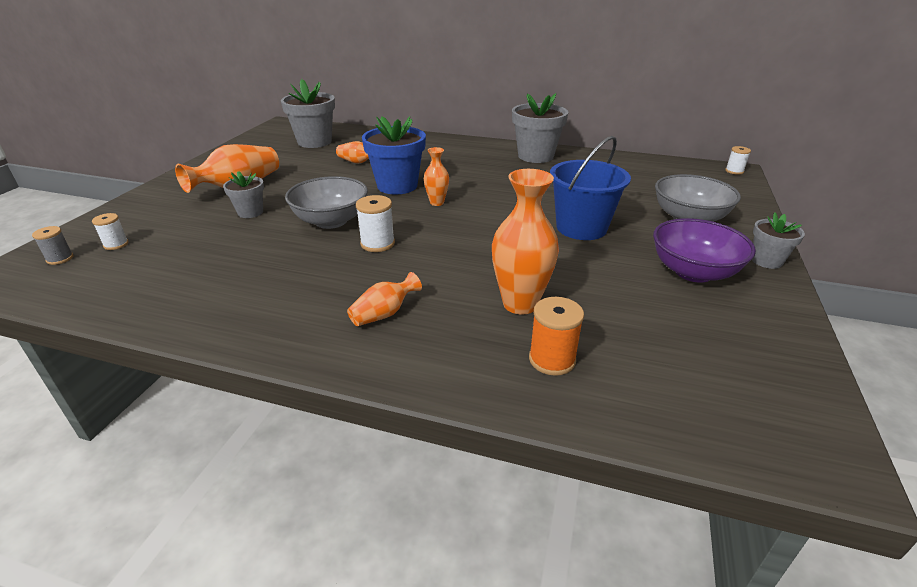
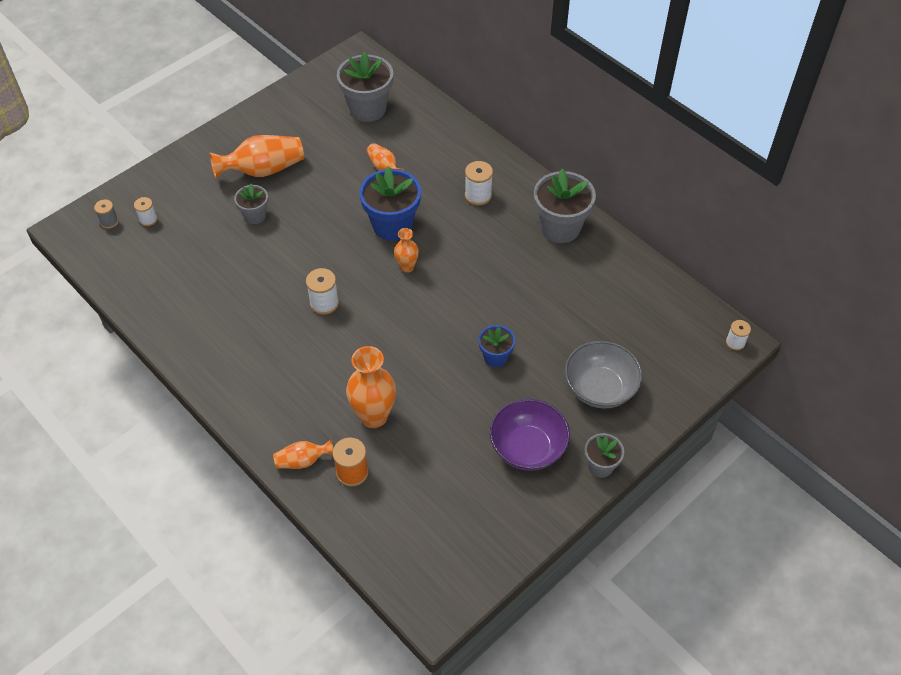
camera: 30 degrees right, 20 degrees up
(331, 221) = (308, 256): grey bowl -> none
(384, 314) = (281, 382): orange vase -> orange vase (303, 461)
(453, 157) = (478, 195): none -> white spool
(581, 228) = (495, 357): blue bucket -> blue flower pot

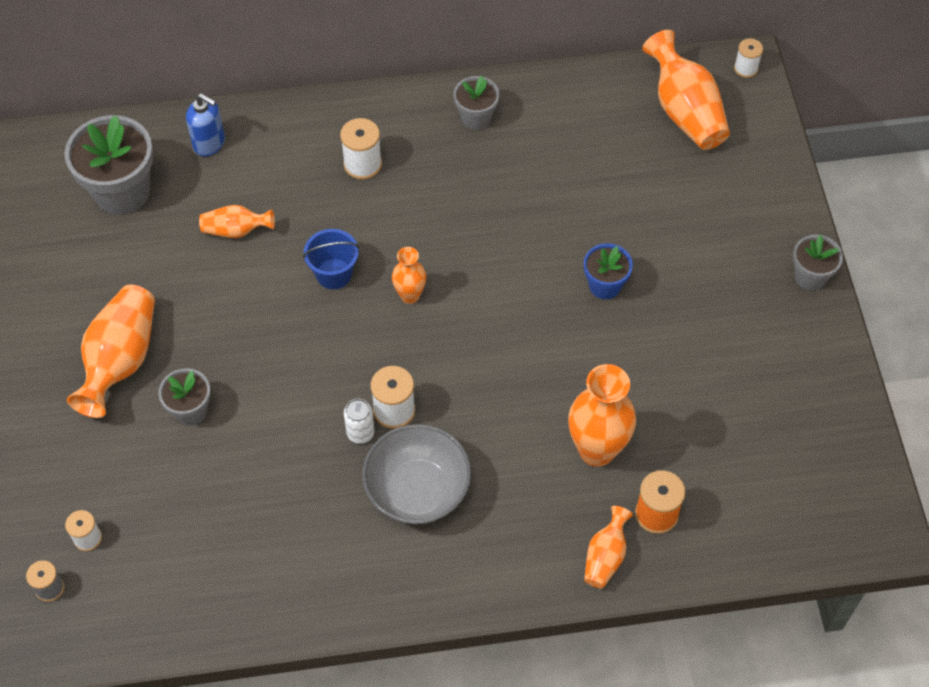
camera: 55 degrees left, 5 degrees up
(297, 296) = (360, 433): none -> white can
(392, 225) = (334, 274): blue flower pot -> blue bucket
(431, 124) = (209, 143): none -> blue soap dispenser
(528, 448) = (744, 327): purple bowl -> none
(560, 227) = (476, 118): grey flower pot -> grey flower pot, size x0.56
(600, 388) = (716, 217): grey bowl -> grey bowl (417, 490)
(667, 327) = (684, 111): none -> orange vase

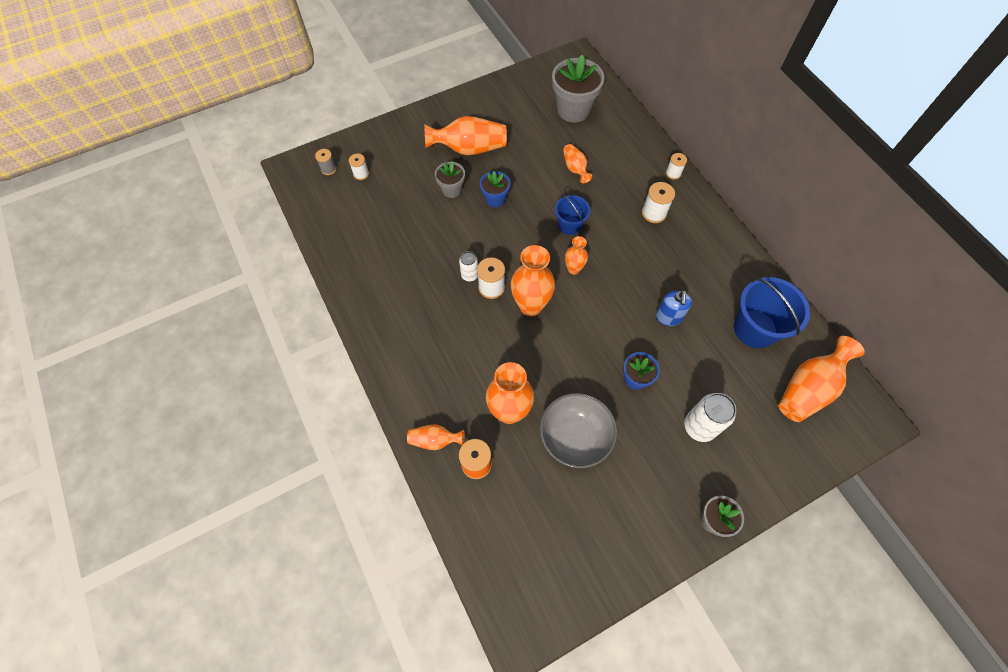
camera: 70 degrees right, 5 degrees up
(209, 143) = (626, 135): blue soap dispenser -> blue soap dispenser (668, 317)
(239, 355) = (495, 199): none -> blue flower pot
(417, 490) = (443, 317): grey bowl -> grey bowl (575, 437)
(446, 370) = (530, 306): none -> orange vase
(476, 118) = (724, 261): grey flower pot -> none
(586, 128) = (755, 329): none -> blue bucket
(693, 242) = (699, 427): none -> white can
(746, 68) = (873, 421): white spool -> white spool (673, 173)

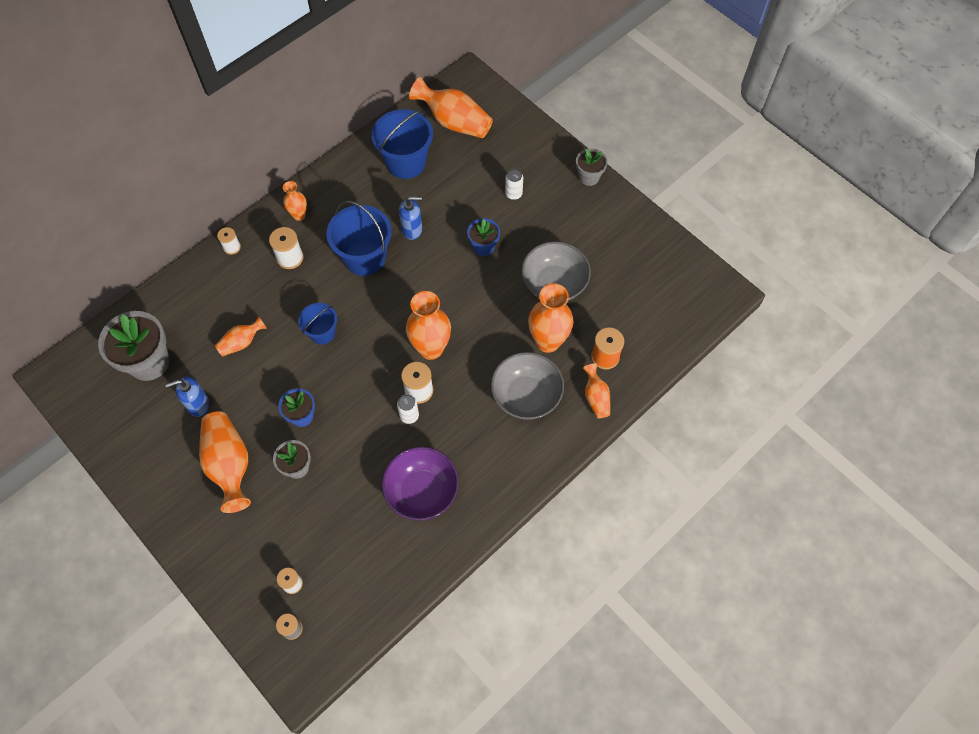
camera: 105 degrees left, 0 degrees up
(398, 270) = (422, 491): none -> purple bowl
(457, 375) = (526, 396): none -> grey bowl
(527, 135) = (198, 404): none -> blue soap dispenser
(573, 269) = (377, 318): orange vase -> orange vase (299, 215)
(642, 271) = (365, 257): none -> blue bucket
(699, 427) = (513, 194): white can -> white can, size x0.58

